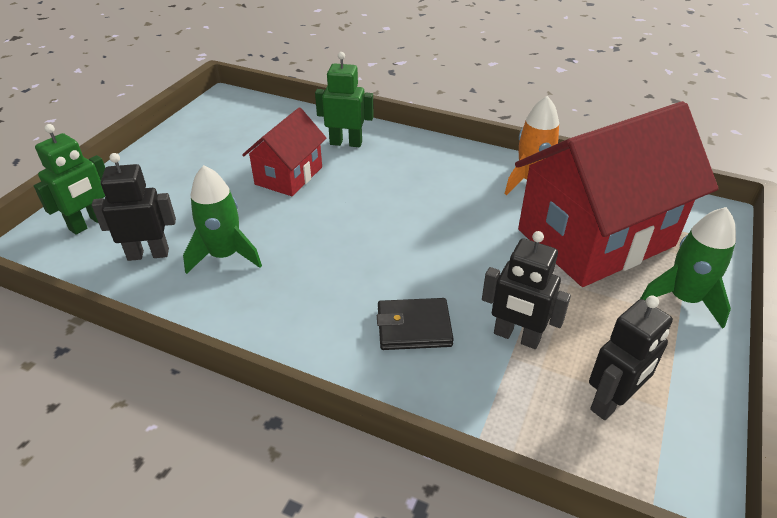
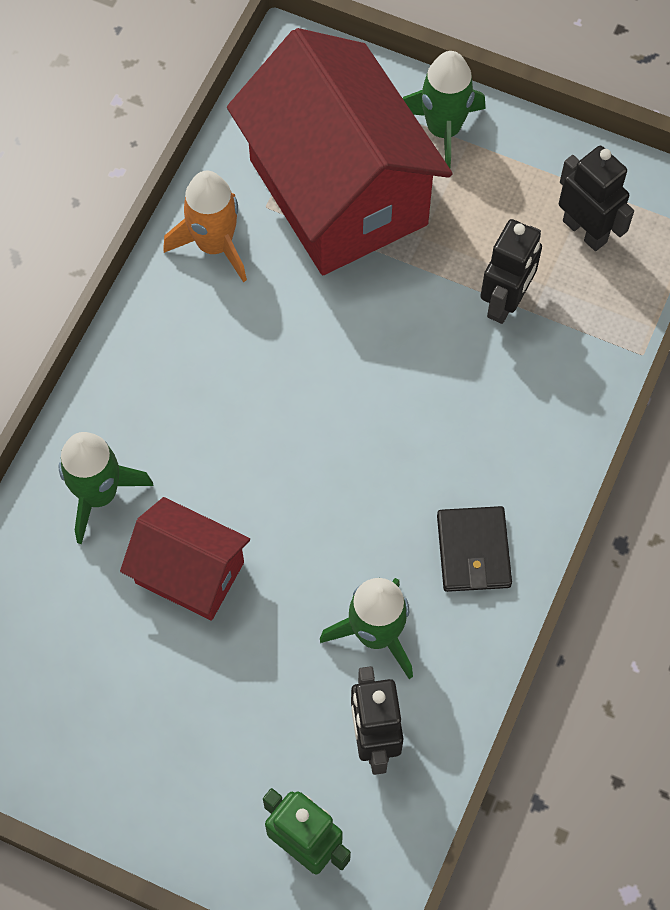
camera: 90 degrees left, 25 degrees up
(346, 143) = (99, 494): green robot -> green rocket
(414, 327) = (495, 404): black wallet -> black wallet (473, 551)

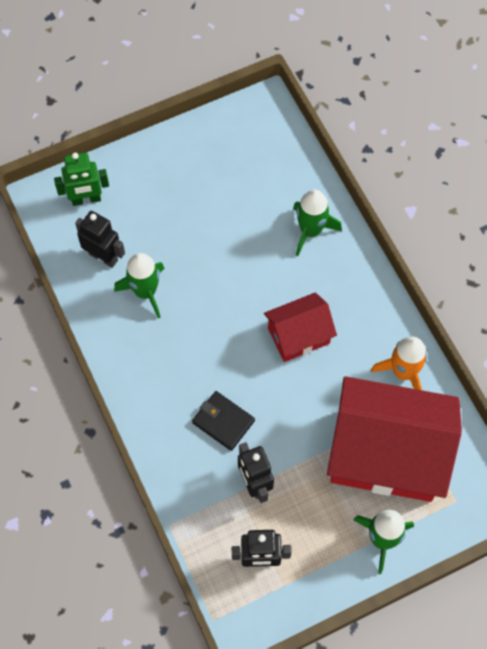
camera: 130 degrees right, 0 degrees up
(189, 572) = (241, 240): red house -> red house (298, 336)
(473, 551) = (144, 361): black wallet -> black wallet (223, 422)

